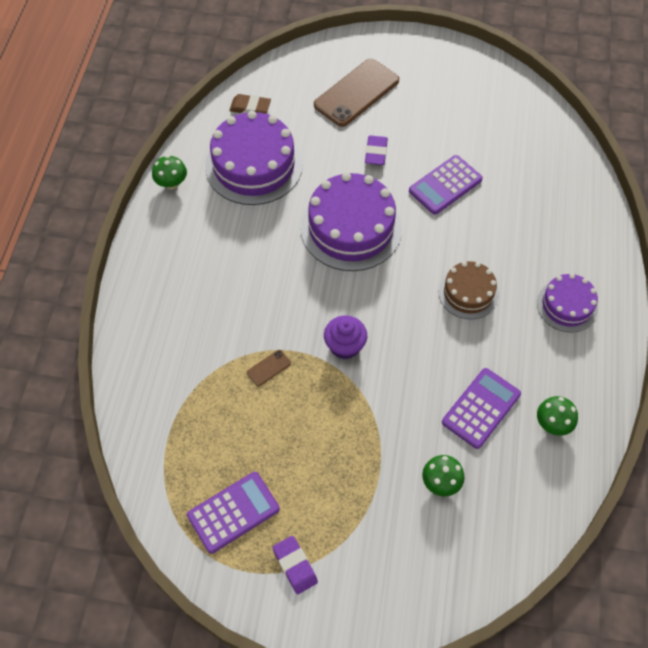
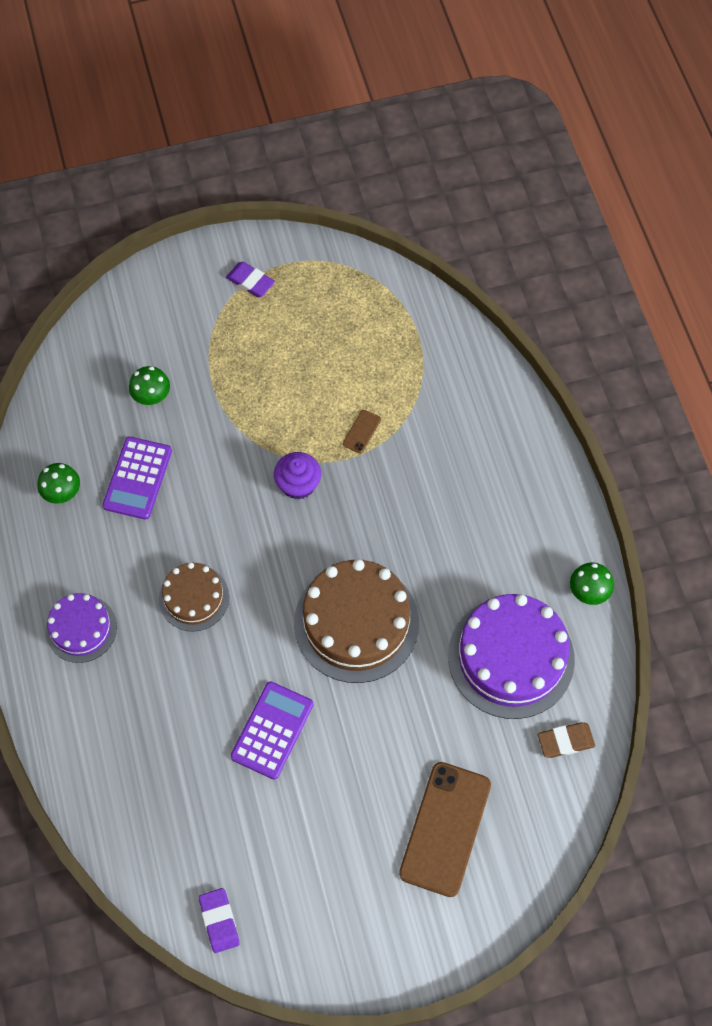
camera: 155 degrees right, 5 degrees up
(233, 512) = (324, 299): purple calculator -> none
(351, 228) = (356, 622): purple cake -> brown cake
(376, 152) = (376, 742): purple eraser -> purple eraser (219, 921)

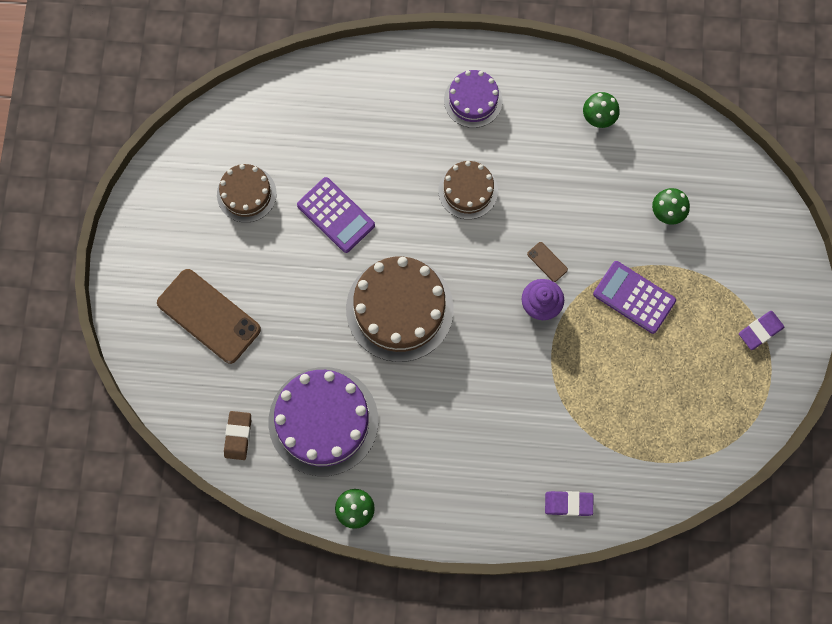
camera: 110 degrees right, 10 degrees up
(137, 478) = (591, 178): purple calculator -> purple calculator (634, 297)
(219, 921) = (210, 133): purple eraser -> purple eraser (568, 504)
(282, 844) = (246, 194): none -> brown cake
(361, 431) = (573, 375): brown phone -> brown phone (547, 262)

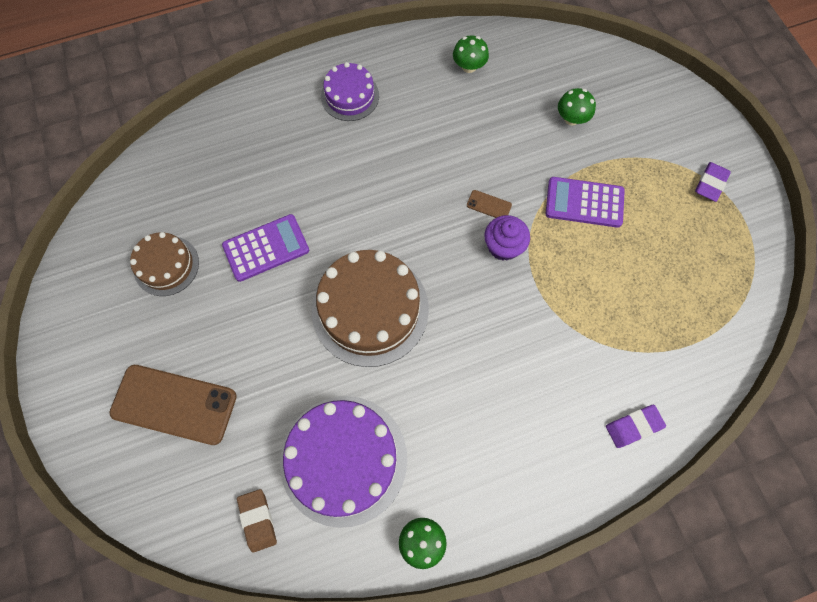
camera: 25 degrees left, 5 degrees down
(336, 215) = (266, 248): purple calculator -> purple calculator turned 45 degrees counterclockwise
(468, 191) = (383, 174): brown cake -> none

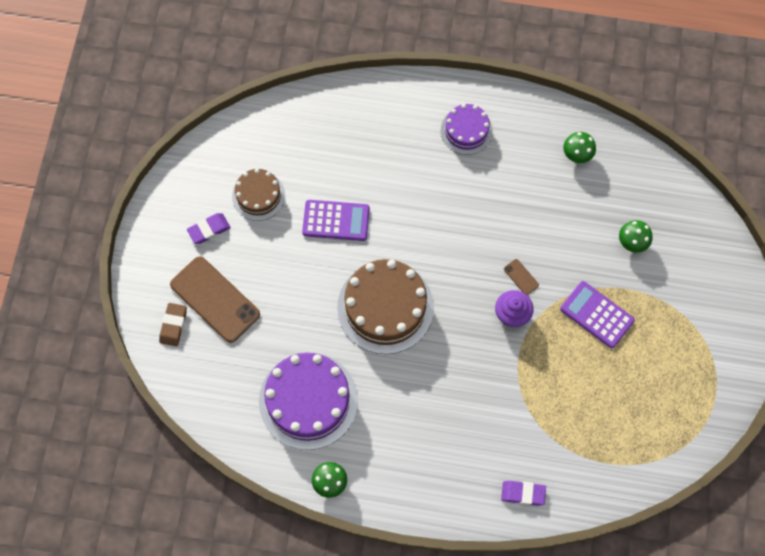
camera: 30 degrees right, 0 degrees up
(258, 520) = (231, 407): brown eraser -> brown eraser (173, 325)
(710, 183) = (708, 354): purple eraser -> purple eraser (209, 229)

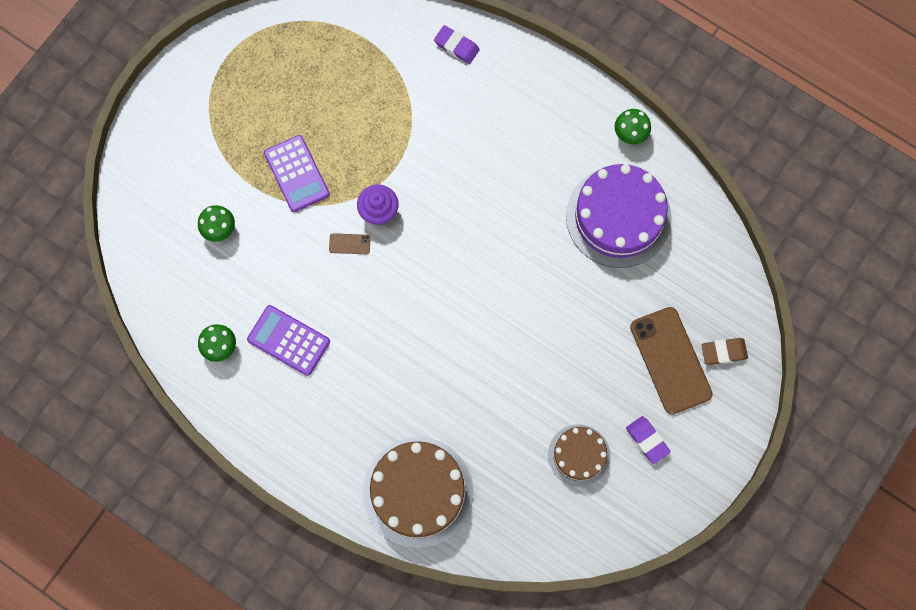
camera: 155 degrees left, 5 degrees up
(173, 325) = (723, 352): brown eraser -> brown eraser turned 45 degrees clockwise
(209, 229) = (647, 440): purple eraser -> purple eraser turned 60 degrees clockwise
(336, 220) = (509, 389): purple calculator -> purple calculator (288, 340)
(385, 307) = (500, 274): brown cake -> brown cake (418, 492)
(466, 131) = (321, 427): purple cake -> none
(521, 277) = (349, 244): brown phone -> brown phone turned 75 degrees counterclockwise

